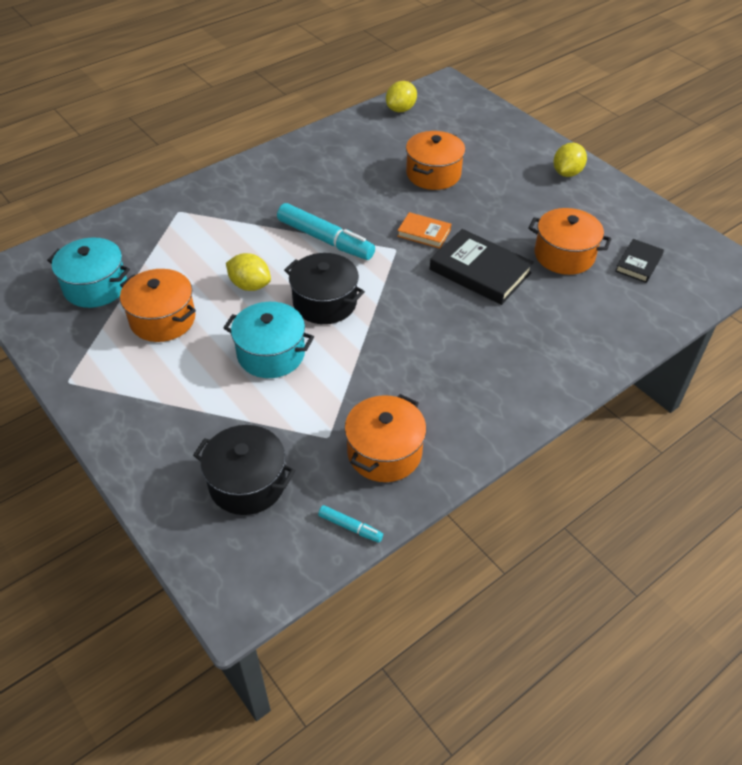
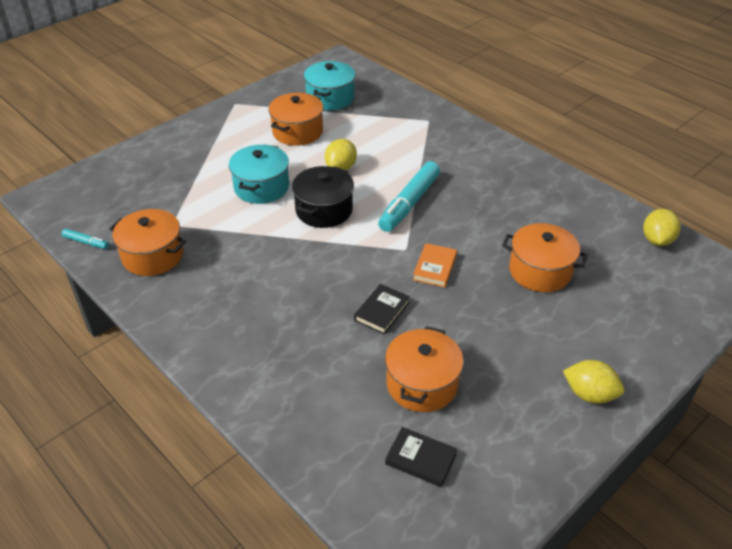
camera: 85 degrees right, 5 degrees down
(247, 483) = (135, 190): black pot -> none
(350, 527) = (86, 242): turquoise marker -> turquoise marker turned 90 degrees counterclockwise
(401, 109) = (657, 240): yellow lemon -> yellow lemon turned 75 degrees clockwise
(480, 271) = (382, 311): black book -> black book, size x0.57

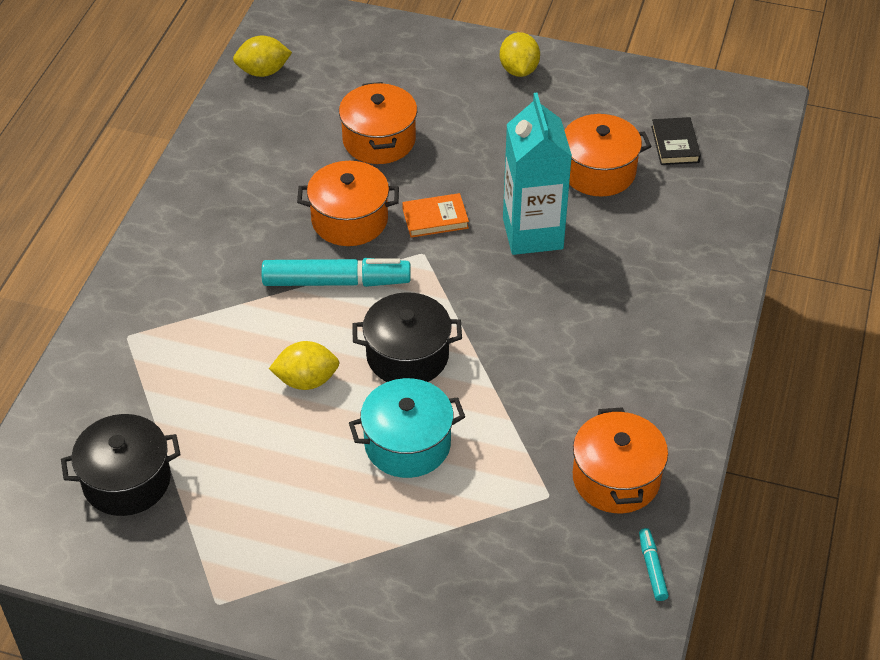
camera: 120 degrees left, 5 degrees up
(297, 132) = (249, 473): orange pot -> orange pot (349, 220)
(330, 98) = (127, 480): turquoise pot -> black pot
(382, 311) = (532, 233): black book -> turquoise carton

